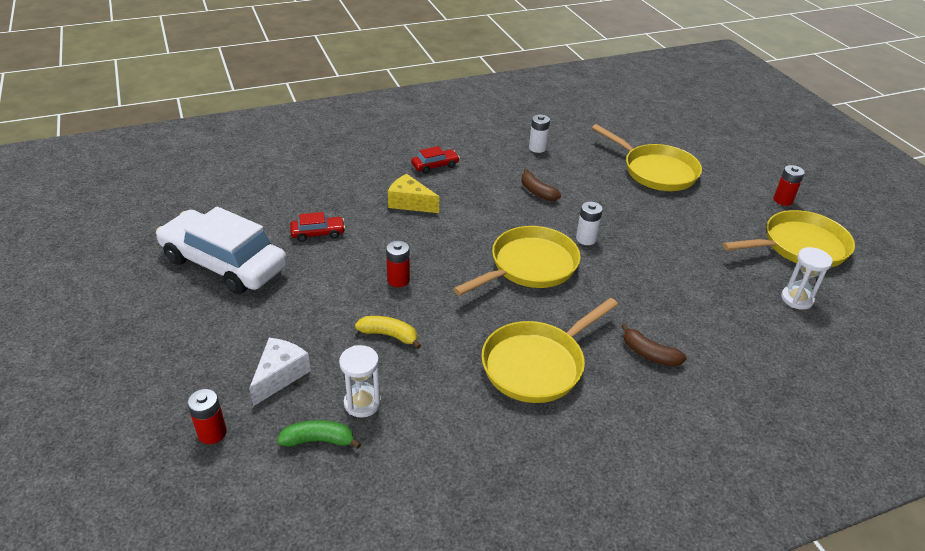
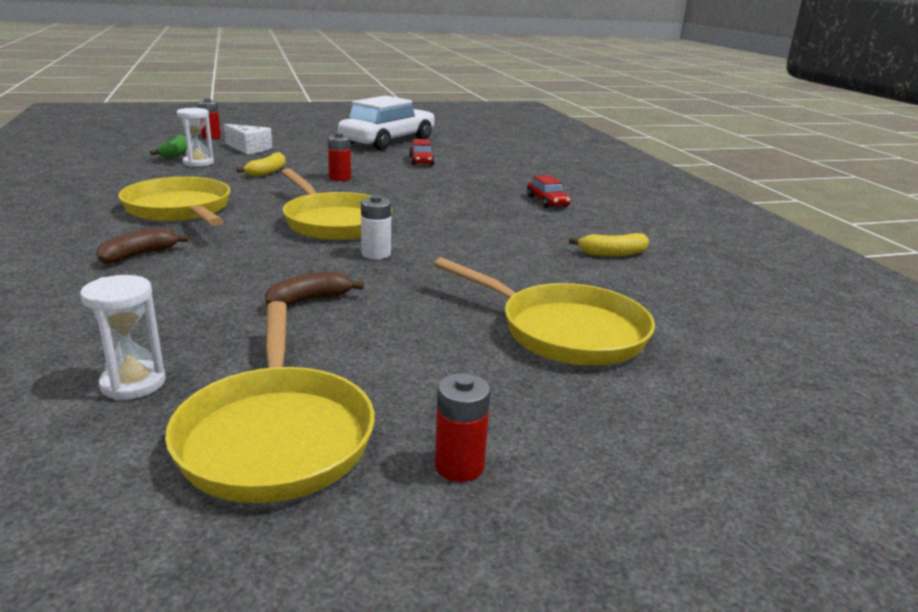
camera: 95 degrees right, 15 degrees down
(410, 203) = (468, 188): yellow cheese -> none
(537, 148) = (612, 253): white battery -> yellow banana
(537, 192) = (491, 241): brown banana -> brown banana (310, 300)
(656, 171) = (565, 331): yellow pan -> yellow pan turned 105 degrees counterclockwise

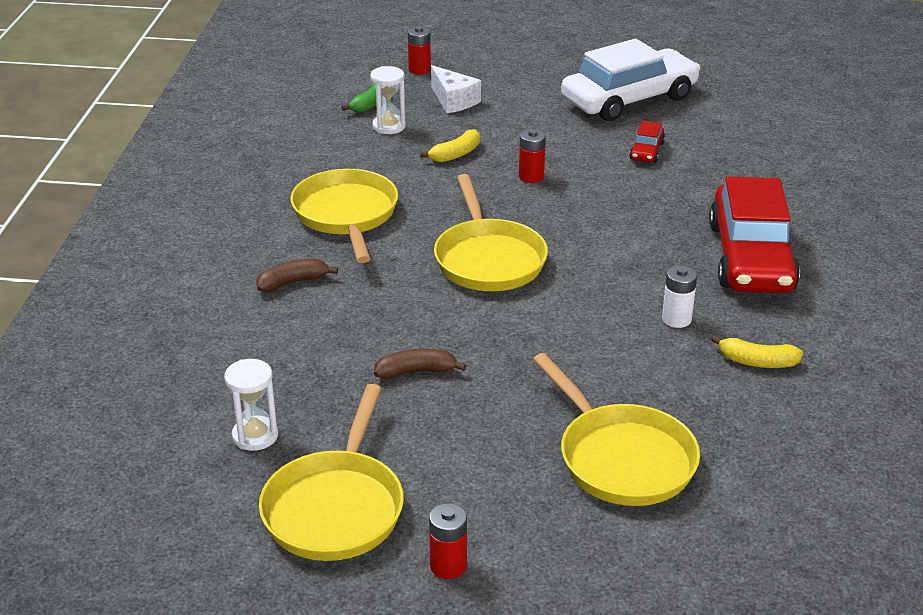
camera: 25 degrees right, 10 degrees up
(376, 254) = (505, 318): white battery -> white battery (676, 319)
(547, 201) = (750, 257): red car -> red car, size x2.39

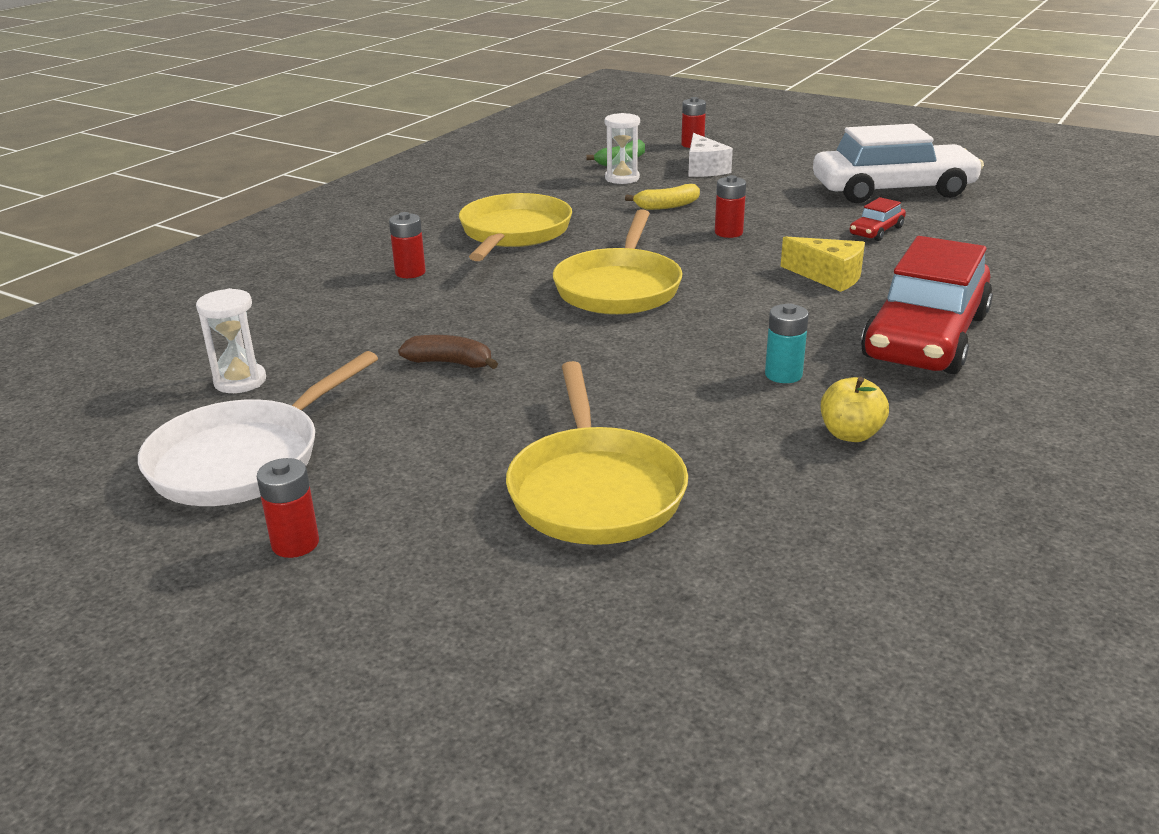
camera: 25 degrees right, 5 degrees down
(293, 282) = (410, 272): brown banana -> red battery
(335, 507) = (244, 459): yellow pan -> white pan
(643, 210) = (828, 276): none -> yellow cheese
(676, 319) = (783, 375): white battery -> turquoise battery
(757, 362) = (850, 434): yellow banana -> yellow apple

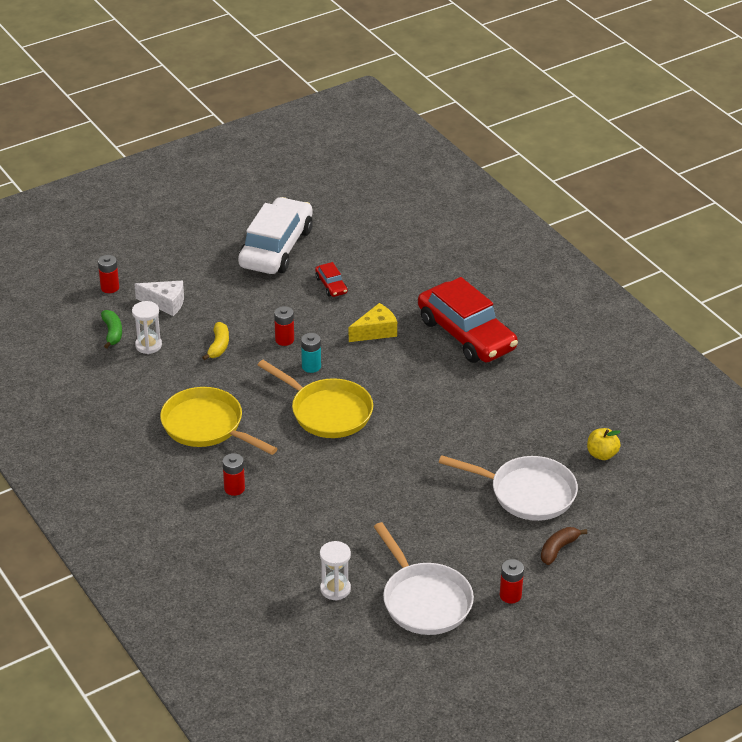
camera: 65 degrees left, 10 degrees up
(450, 363) = (373, 504): brown banana -> brown banana (558, 549)
(595, 490) = (527, 493): yellow pan -> white pan
(783, 375) = (469, 396): turquoise battery -> turquoise battery (311, 366)
(850, 434) = (534, 401): yellow apple -> yellow apple (602, 454)

